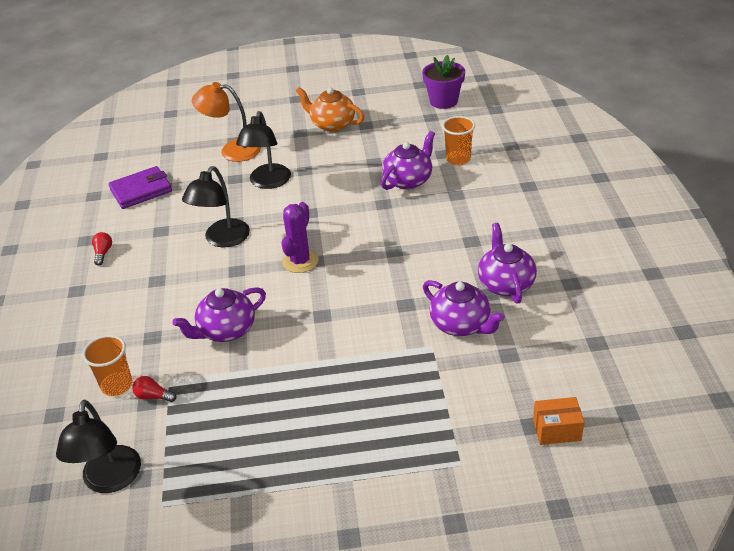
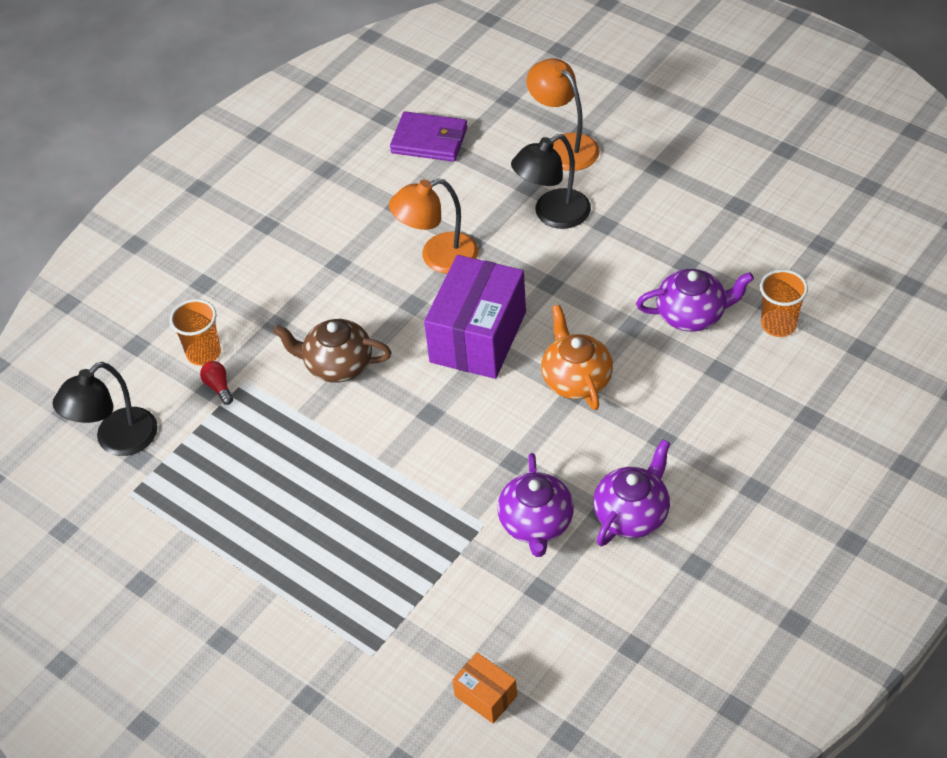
camera: 45 degrees right, 10 degrees up
(103, 253) = (326, 196): red light bulb -> none
(222, 240) = (438, 257): black lamp -> orange lamp
(226, 330) = (337, 365): purple teapot -> brown teapot
(300, 261) = (478, 337): purple cactus -> purple box
(332, 124) = (702, 179): orange teapot -> orange teapot (576, 379)
(443, 101) = (864, 231): purple flower pot -> none

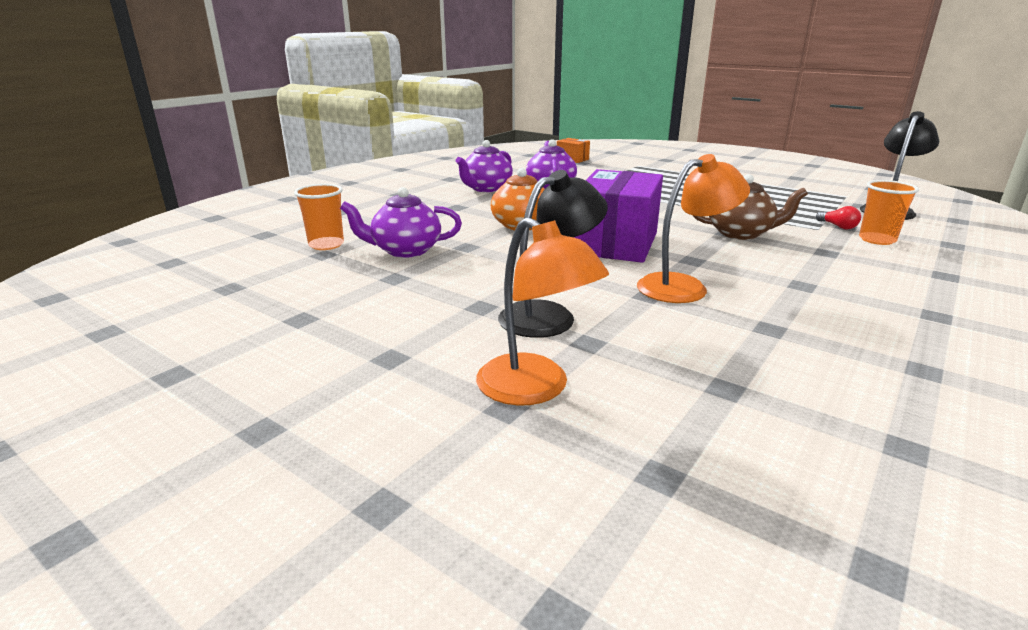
camera: 175 degrees right, 25 degrees down
(429, 140) = (780, 404): purple wallet -> none

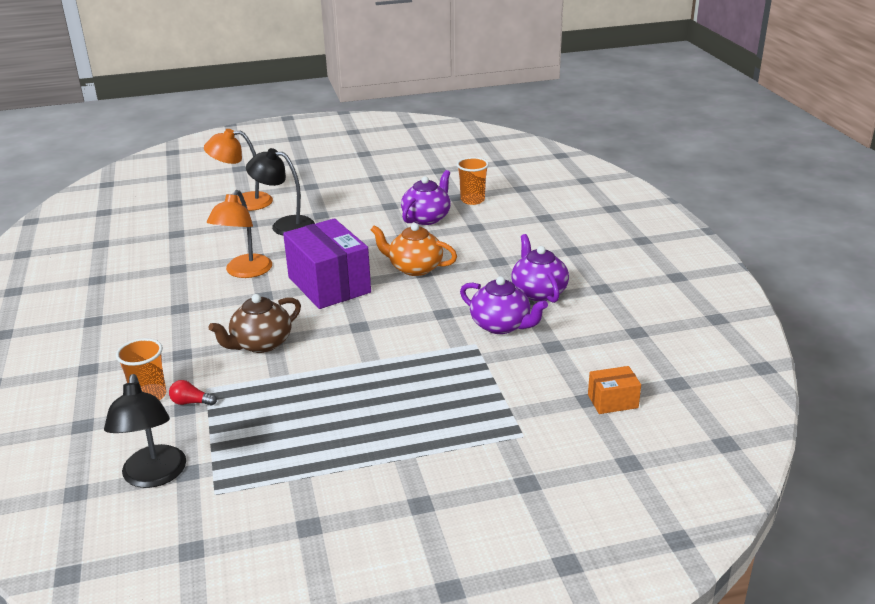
camera: 130 degrees right, 5 degrees up
(549, 315) = (284, 225): black lamp -> black lamp turned 105 degrees clockwise

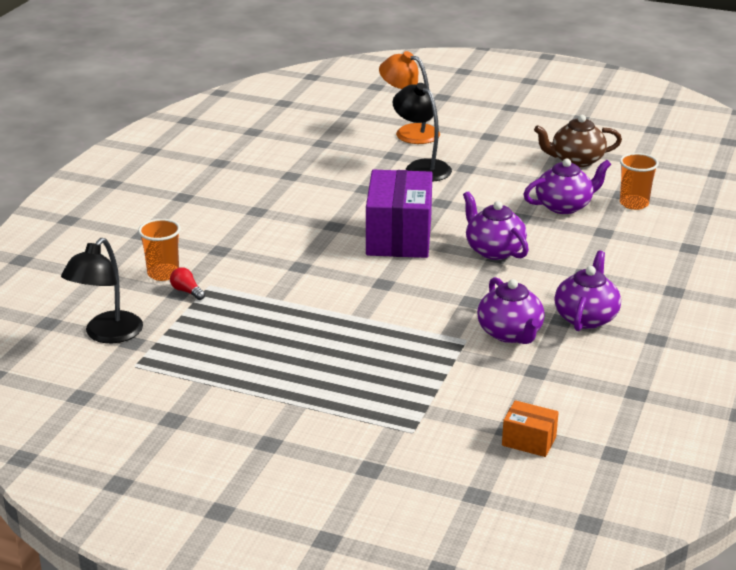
camera: 35 degrees right, 0 degrees up
(244, 272) = (340, 199): orange lamp -> none
(260, 344) = (287, 266): brown teapot -> brown teapot (576, 160)
(414, 268) = (493, 250): orange teapot -> purple teapot

